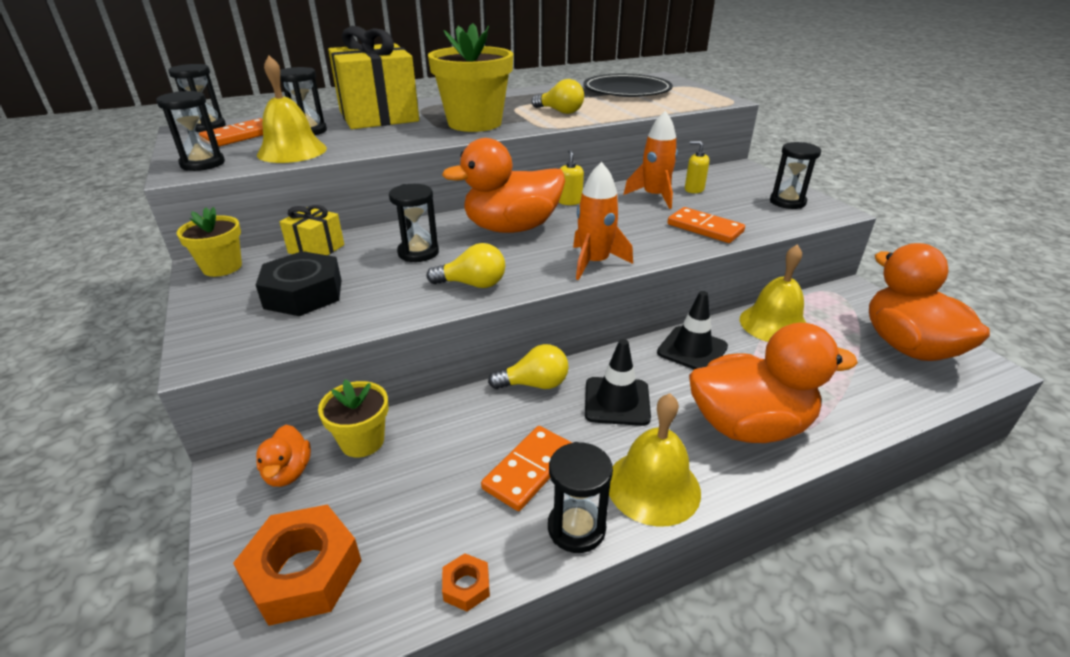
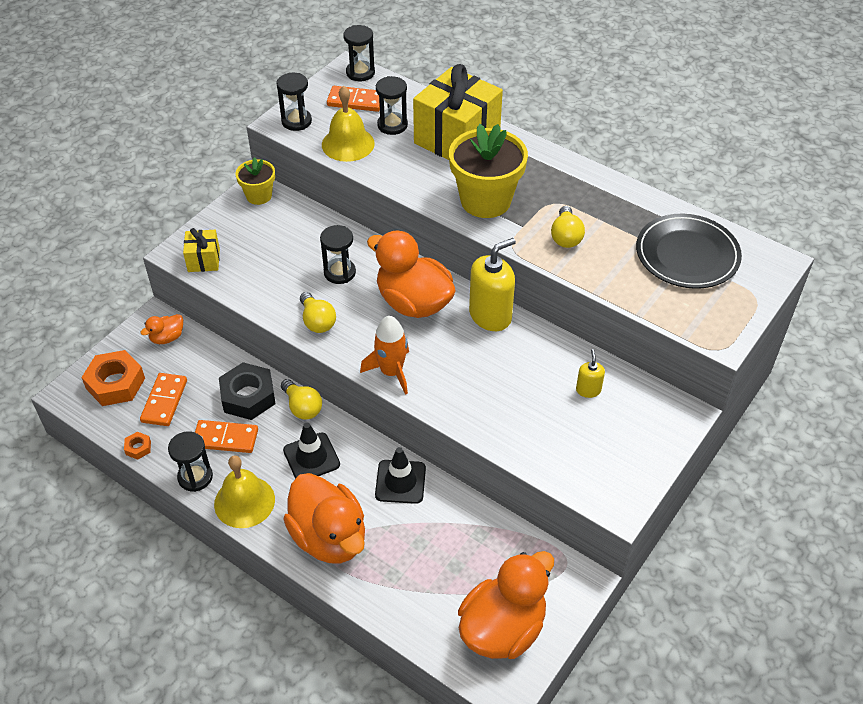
camera: 60 degrees right, 15 degrees up
(303, 294) = (255, 251): black nut -> black nut (248, 396)
(316, 249) = (309, 221): yellow gift -> yellow gift (204, 260)
(362, 441) = (205, 353): yellow flower pot -> none
(569, 201) = (490, 315): yellow soap dispenser -> yellow soap dispenser, size x2.02
(654, 196) = (547, 367): orange rocket -> none
(705, 228) = (503, 420): orange domino -> orange domino (164, 401)
(774, 324) = (475, 527): yellow bell -> none
(787, 202) = (612, 467): black hourglass -> none

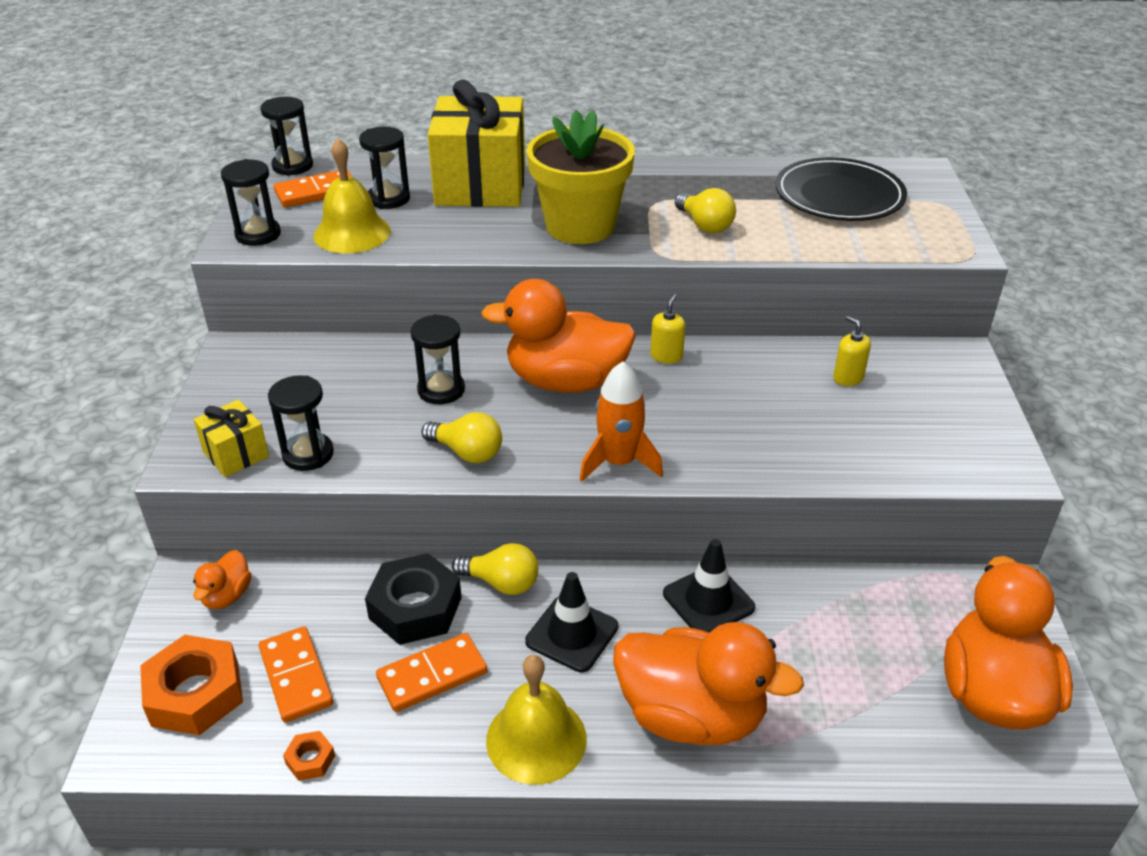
camera: 35 degrees left, 10 degrees down
(195, 477) = (435, 749): black hourglass -> black hourglass (308, 454)
(259, 196) = (247, 355): yellow flower pot -> none
(490, 315) = (666, 356): yellow soap dispenser -> yellow soap dispenser, size x0.50

